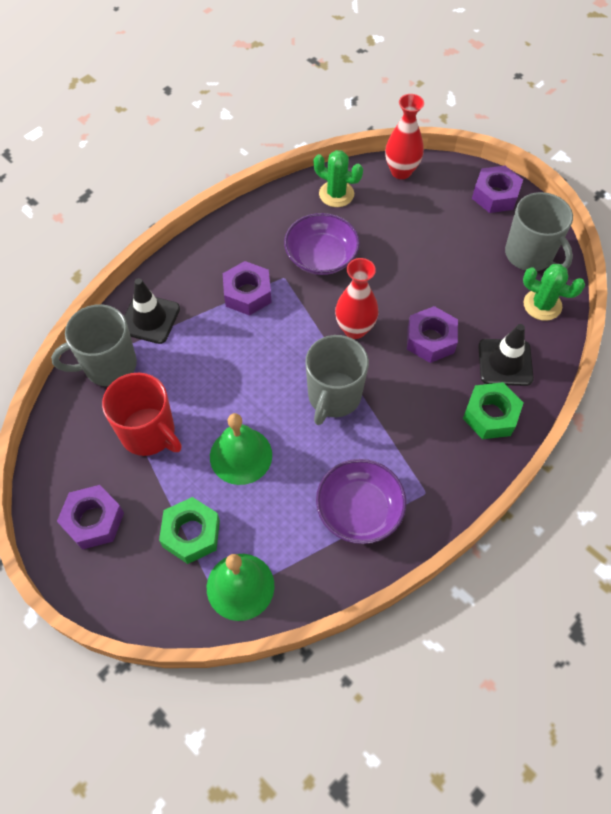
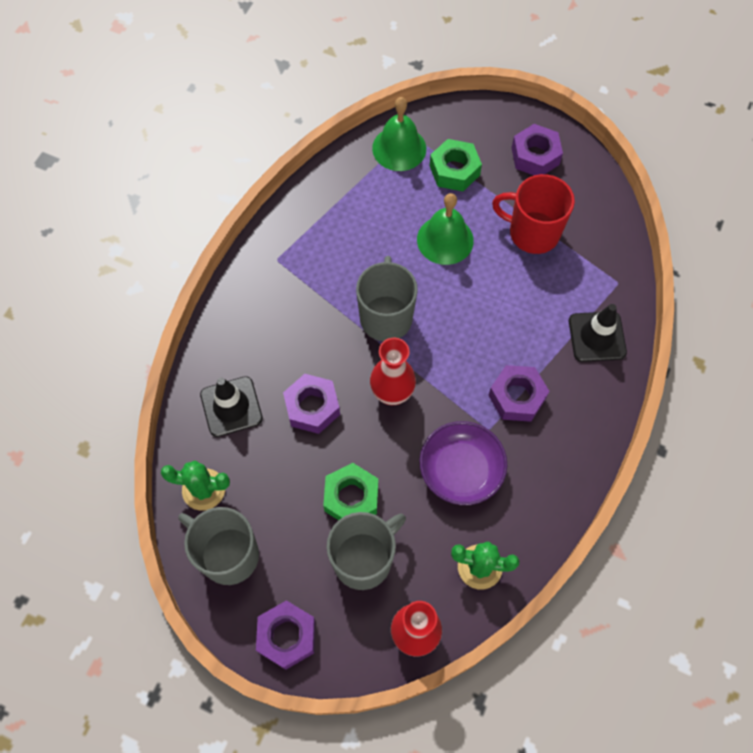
camera: 160 degrees right, 5 degrees up
(108, 365) = (605, 279): grey mug -> grey mug (364, 559)
(359, 509) = (328, 229): purple bowl -> none
(490, 415) = (235, 347): green nut -> green nut (351, 498)

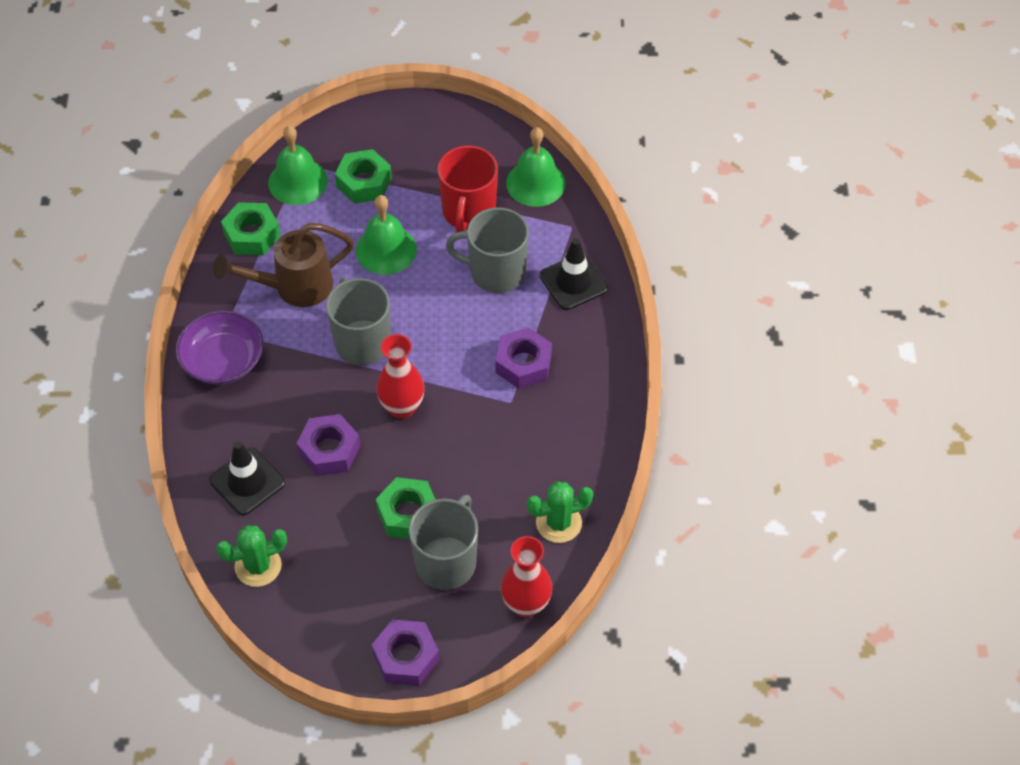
camera: 25 degrees left, 10 degrees down
(228, 555) = (312, 612): grey mug -> grey mug (496, 272)
(339, 182) = (252, 235): none -> green nut
(351, 243) = (293, 287): none -> brown watering can
(461, 470) = (501, 448): purple bowl -> purple bowl (223, 360)
(532, 233) = (468, 212): red mug -> red mug turned 75 degrees counterclockwise
(535, 156) = (437, 141): purple nut -> none
(604, 228) = (535, 183): none -> green bell

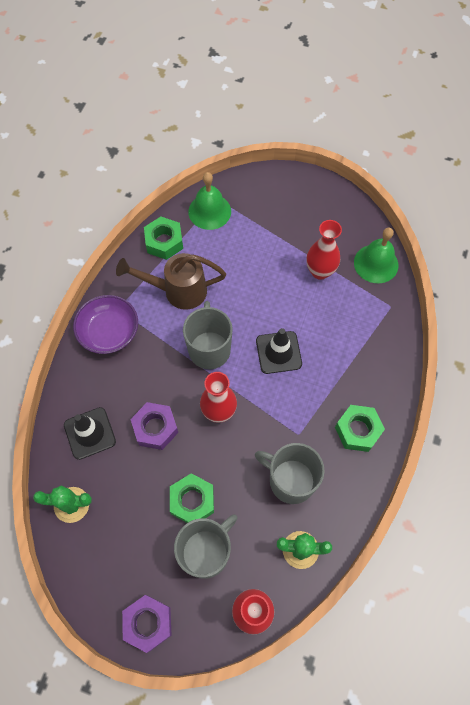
camera: 20 degrees right, 10 degrees up
(364, 182) = (254, 226): green nut -> green nut (358, 430)
(386, 250) = (251, 282): green bell -> none
(468, 212) = (320, 271): red mug -> red vase
(496, 272) = (323, 325): grey mug -> grey mug (290, 480)
(523, 364) = (318, 406): purple nut -> none
(573, 282) = (377, 351): black traffic cone -> black traffic cone (278, 352)

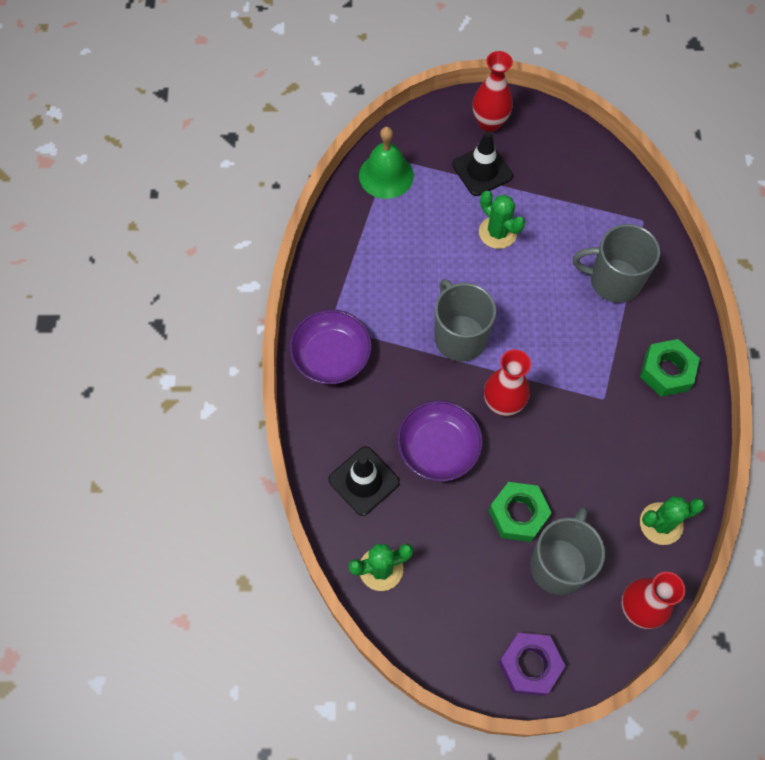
camera: 20 degrees left, 0 degrees up
(155, 428) = (438, 448): purple nut -> purple bowl
(164, 242) = (348, 229): green nut -> none
(177, 291) = (391, 282): brown watering can -> none
(273, 280) = (497, 232): none -> green cactus
(278, 352) = (540, 314): black traffic cone -> black traffic cone (482, 170)
(290, 480) = (617, 452): grey mug -> grey mug (613, 281)
(320, 271) = (546, 206): red vase -> red vase (489, 123)
(376, 263) = (605, 177): green bell -> none

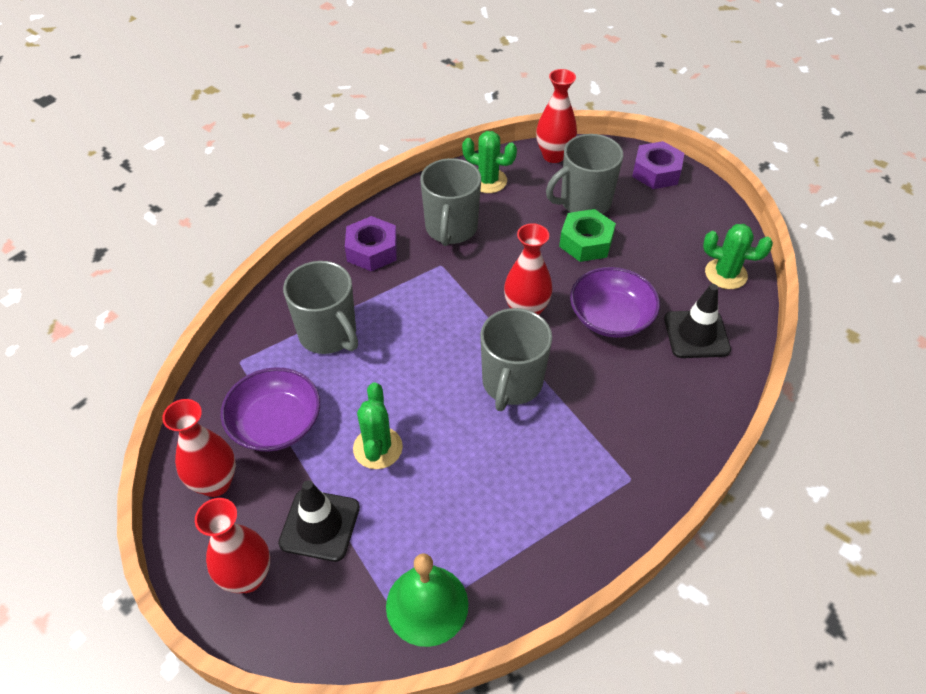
camera: 140 degrees left, 15 degrees down
(331, 356) = (652, 449): purple bowl -> purple bowl (276, 423)
(563, 149) = (215, 483): none -> red vase
(634, 442) = (451, 229): none -> grey mug
(666, 372) = (372, 250): green nut -> purple nut

